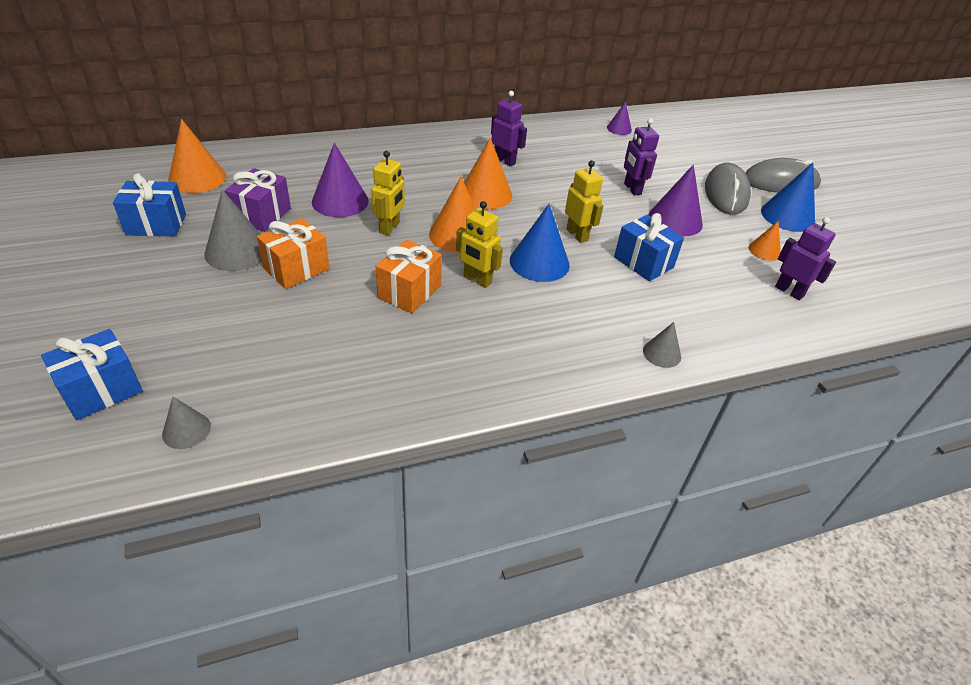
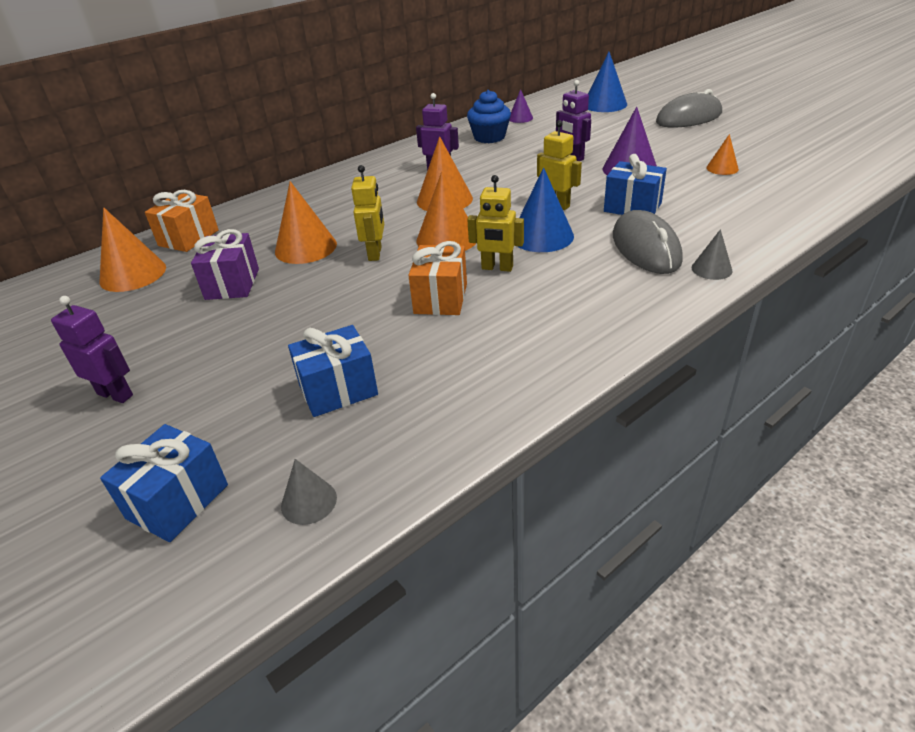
camera: 15 degrees left, 5 degrees down
(156, 224) = (118, 328): blue gift -> blue gift (338, 390)
(237, 251) = (231, 323): grey cone -> none
(296, 269) = (308, 317): orange gift -> orange gift (188, 238)
(340, 201) = (306, 247): purple cone -> orange cone
(574, 141) = (489, 137): none -> blue cupcake
(726, 193) = (653, 138): grey mouse -> grey mouse (645, 248)
(787, 216) = (717, 139): blue cone -> blue cone (604, 104)
(789, 291) = (769, 190): purple robot -> purple robot (115, 394)

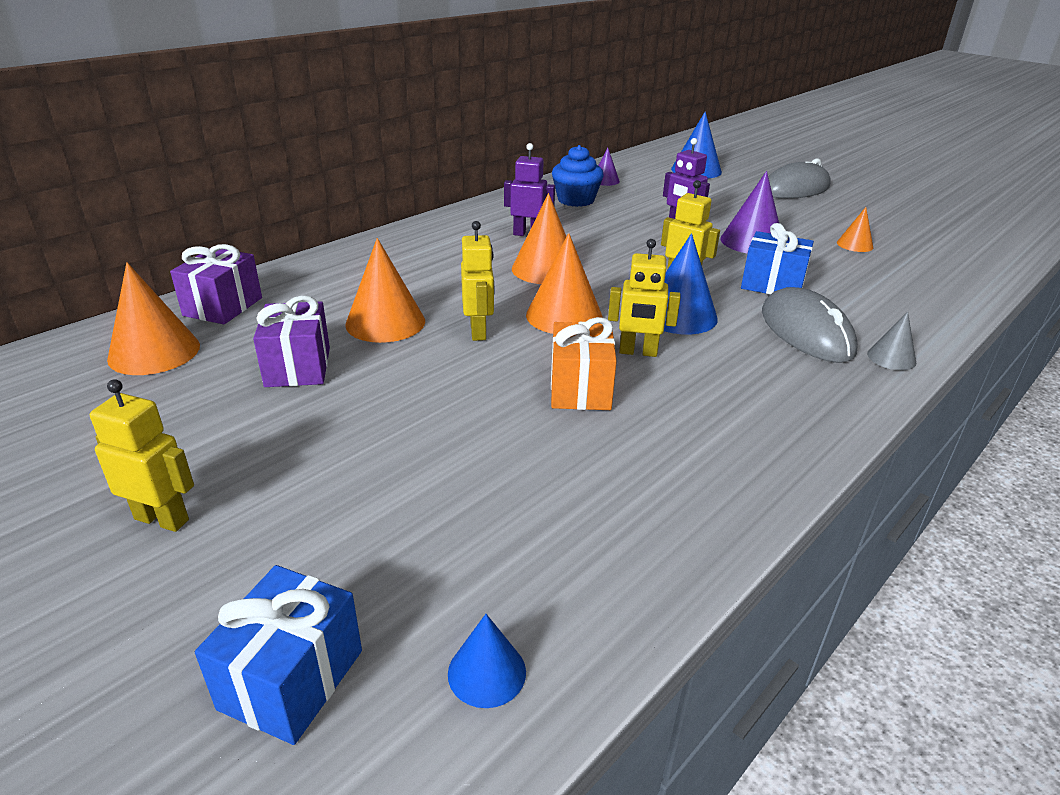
camera: 10 degrees left, 5 degrees down
(115, 394) = (162, 519): purple robot -> yellow robot
(188, 238) = (223, 307): orange gift -> purple gift
(309, 501) = (487, 672): grey cone -> blue cone
(338, 390) = (482, 509): blue gift -> none

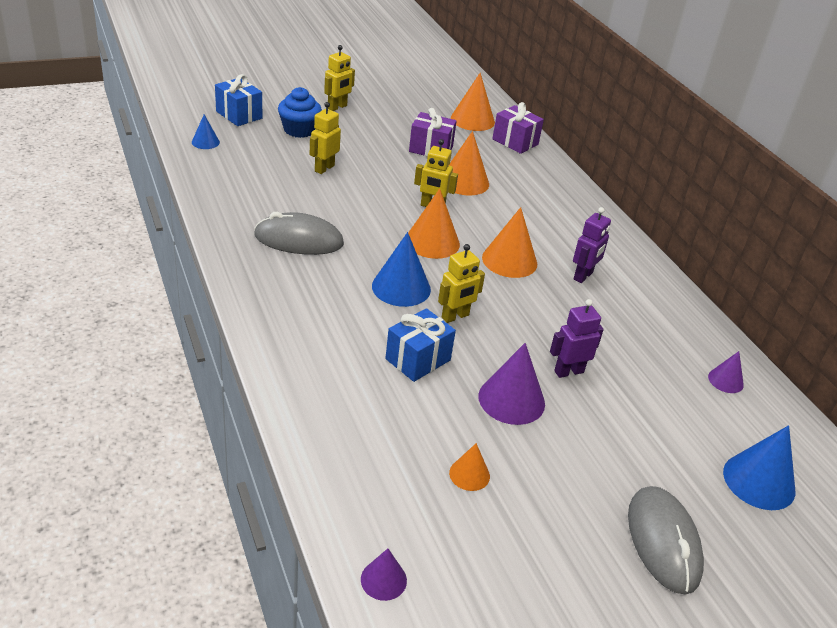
camera: 110 degrees right, 5 degrees up
(576, 200) = (664, 334): blue cupcake -> blue cupcake (299, 130)
(580, 389) = (345, 216): orange gift -> none
(638, 352) = (367, 250): yellow robot -> yellow robot (324, 168)
(806, 332) = (337, 332): grey mouse -> grey mouse (299, 240)
(891, 358) = (276, 351): grey cone -> none
(990, 255) = (383, 580): none -> purple cone

